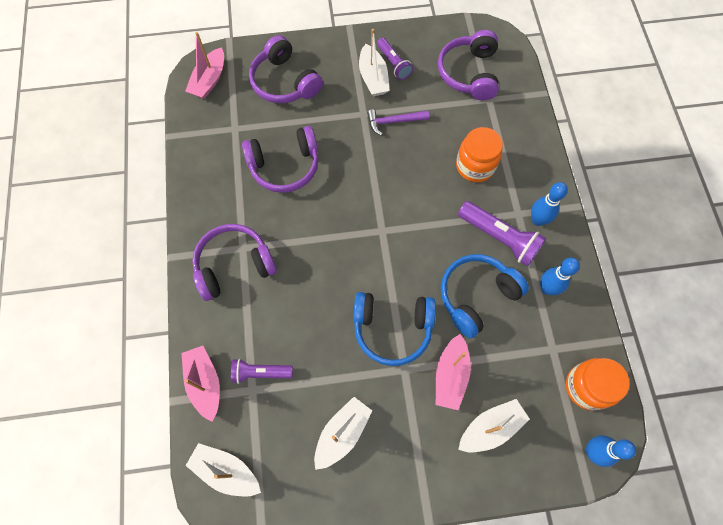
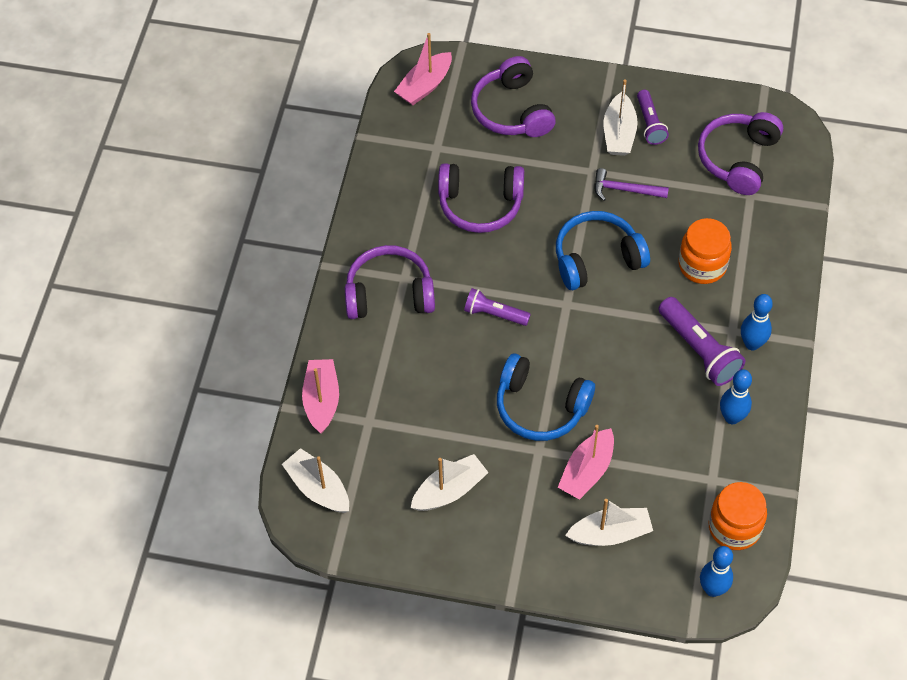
camera: 20 degrees right, 10 degrees down
(260, 372) = (383, 407): purple flashlight -> purple flashlight (494, 314)
(476, 296) = (647, 402): blue headphones -> blue headphones (597, 258)

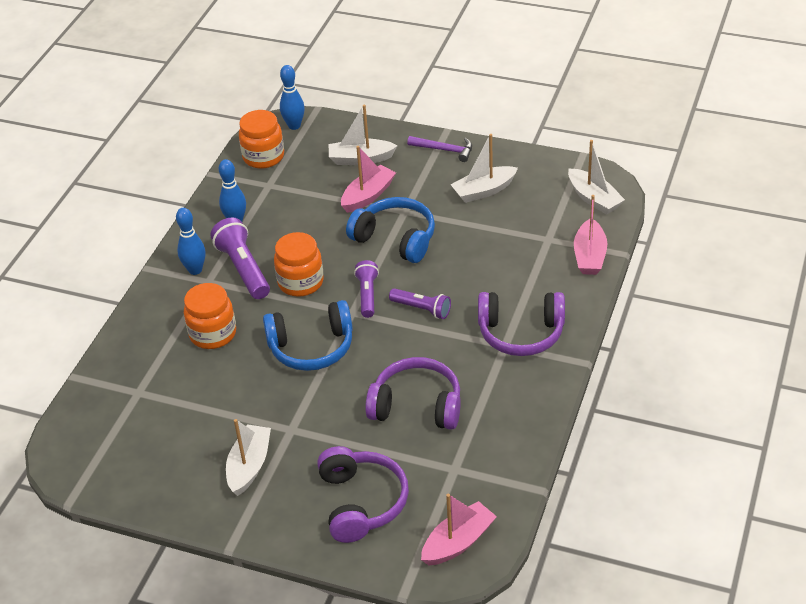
camera: 170 degrees left, 15 degrees down
(625, 189) = (263, 407): purple hammer -> purple hammer (444, 150)
(631, 337) = (300, 282): none -> orange jar
(650, 124) = (212, 473): purple flashlight -> purple flashlight (367, 295)
(738, 159) = (134, 428): purple headphones -> none

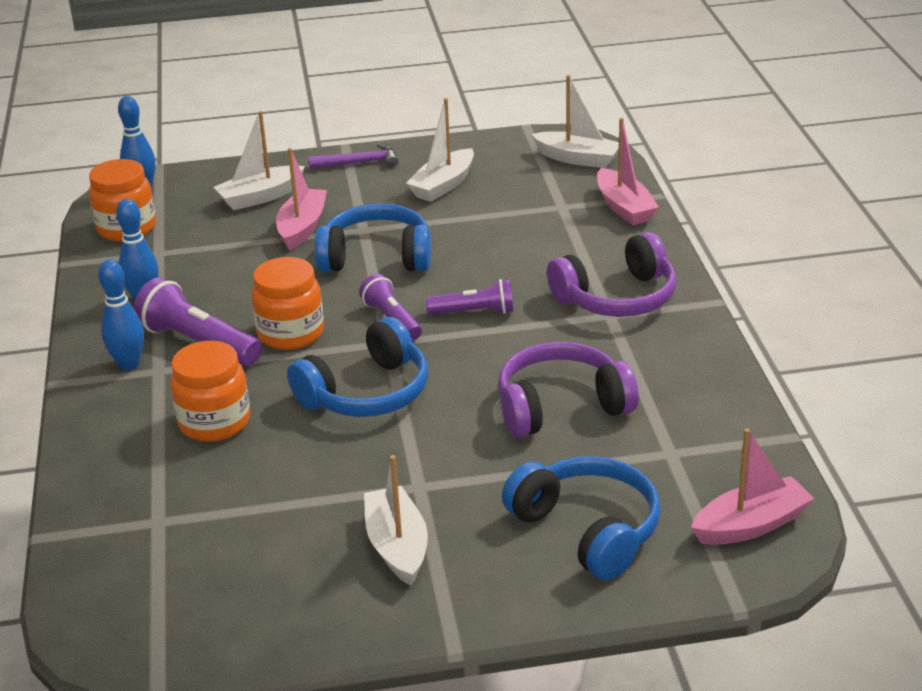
camera: 30 degrees left, 10 degrees down
(361, 502) = (587, 530): purple headphones -> blue headphones
(458, 542) = (751, 525): pink boat -> pink boat turned 45 degrees clockwise

